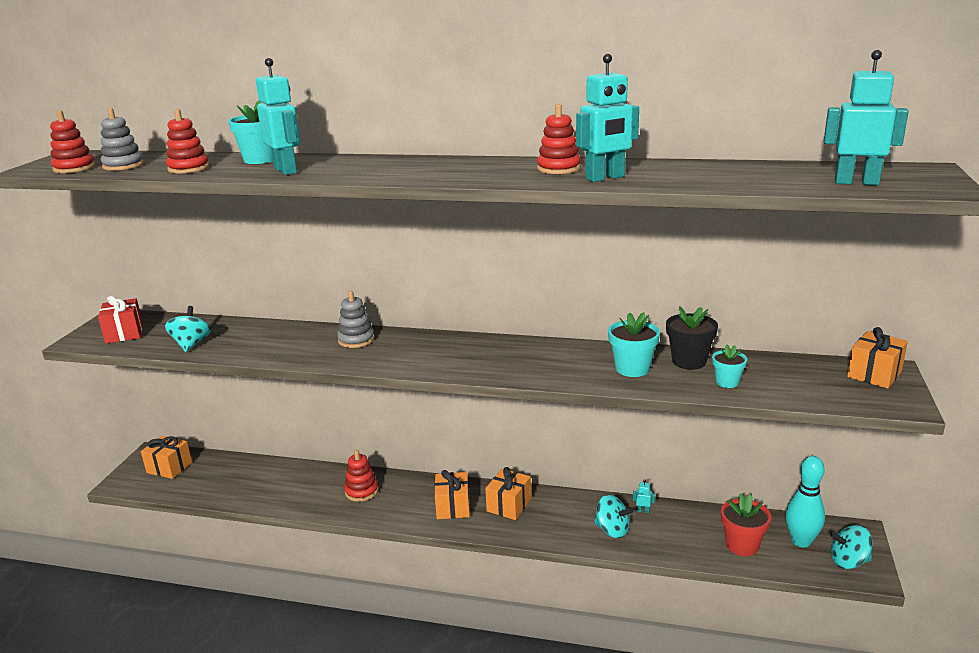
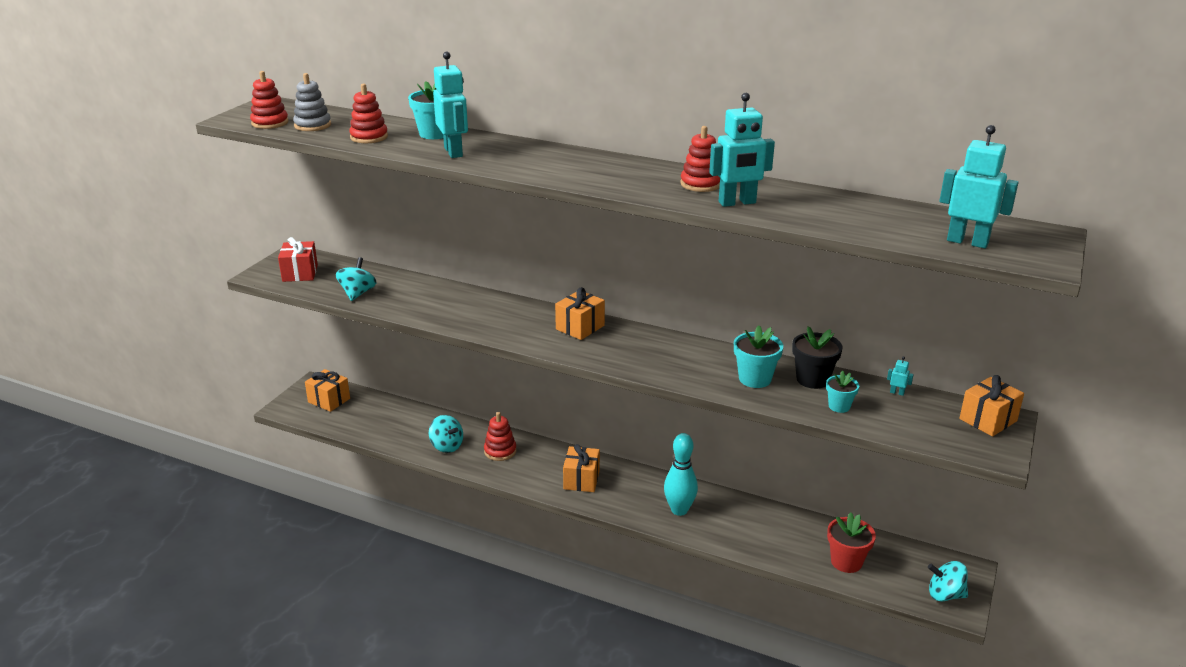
camera: 10 degrees right, 5 degrees up
(356, 340) = (507, 310): grey stacking toy -> none
(509, 505) = (634, 487): orange gift -> orange gift (580, 327)
(612, 530) = (725, 527): turquoise spinning top -> turquoise spinning top (446, 446)
(643, 511) = (762, 513): turquoise robot -> turquoise robot (897, 393)
(801, 541) = (906, 568): turquoise bowling pin -> turquoise bowling pin (679, 510)

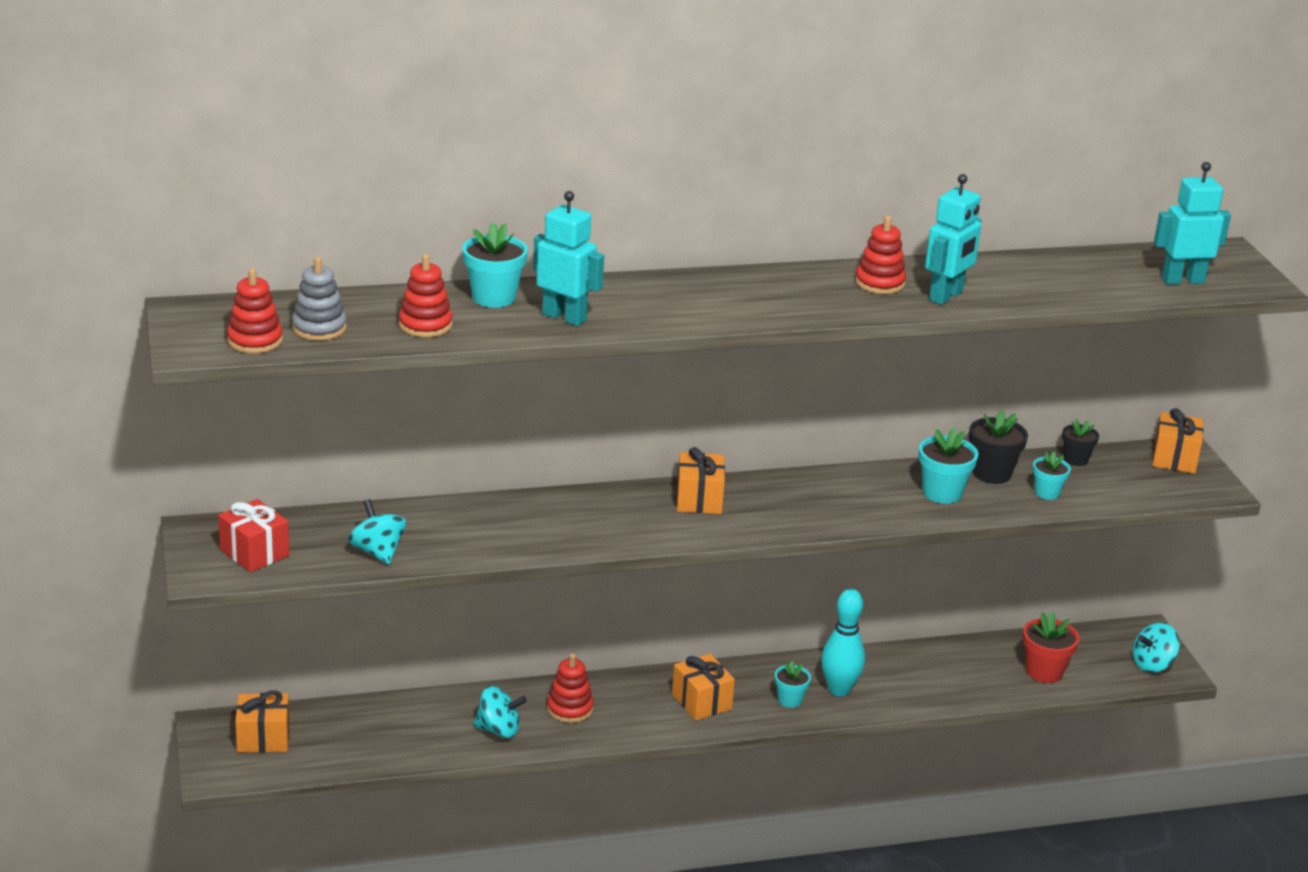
camera: 40 degrees left, 0 degrees up
(638, 502) = (790, 700): none -> turquoise flower pot
(897, 393) = (1076, 459): turquoise robot -> black flower pot

